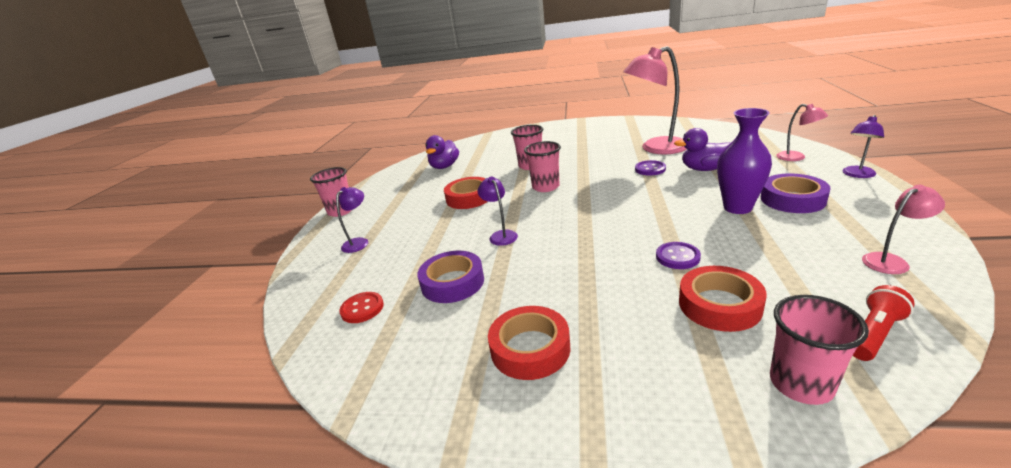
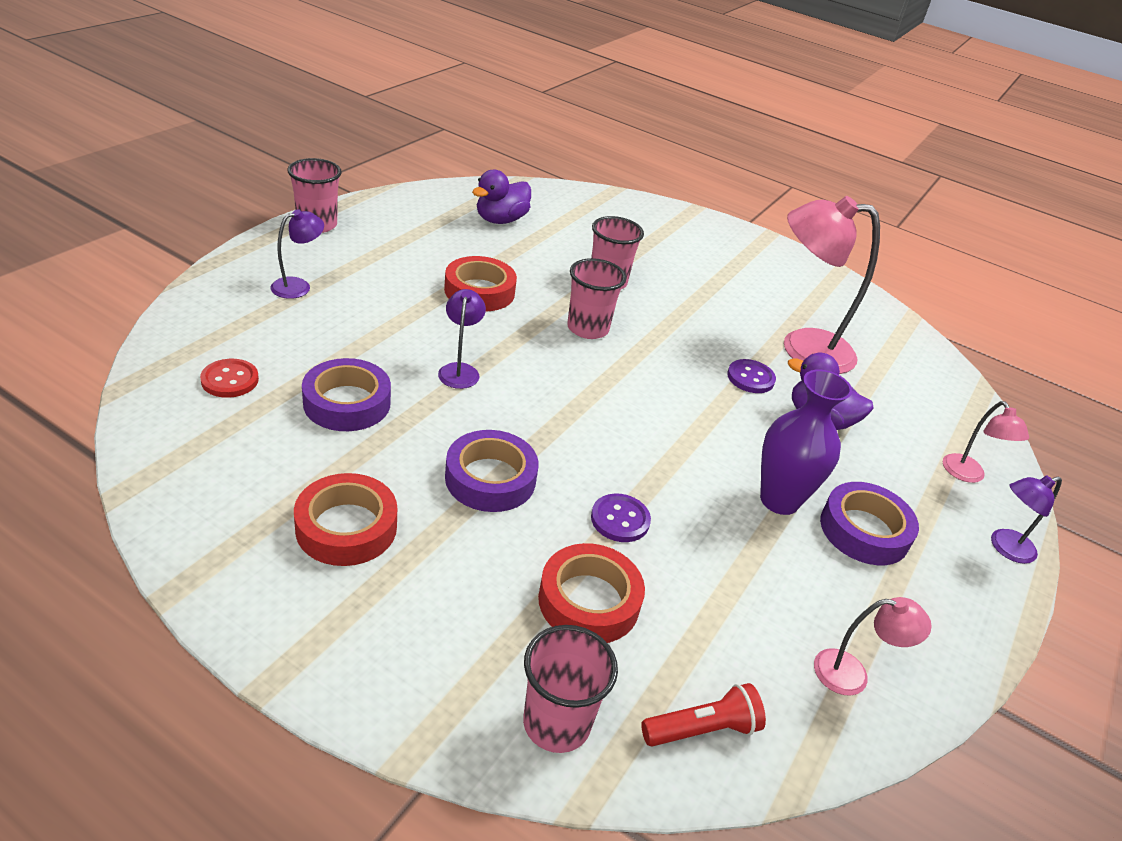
camera: 15 degrees right, 10 degrees up
(583, 275) = (490, 478): none -> purple tape

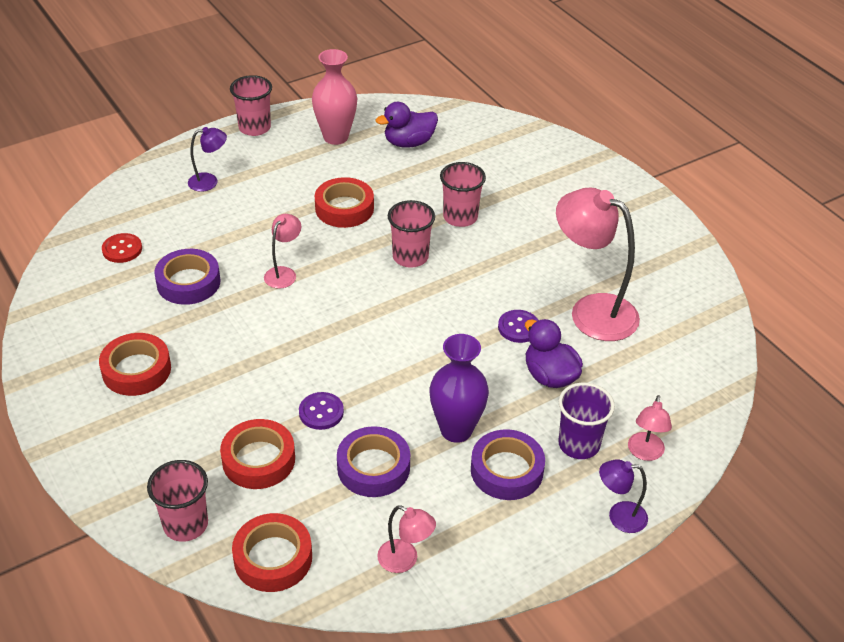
camera: 30 degrees right, 5 degrees up
(418, 223) = (336, 137): none -> pink vase
(460, 370) = (284, 273): purple lamp -> pink lamp
(490, 478) = (250, 360): purple tape -> purple tape (373, 467)
(702, 729) = (273, 558): red flashlight -> red tape
(905, 483) = (579, 444): none -> purple cup

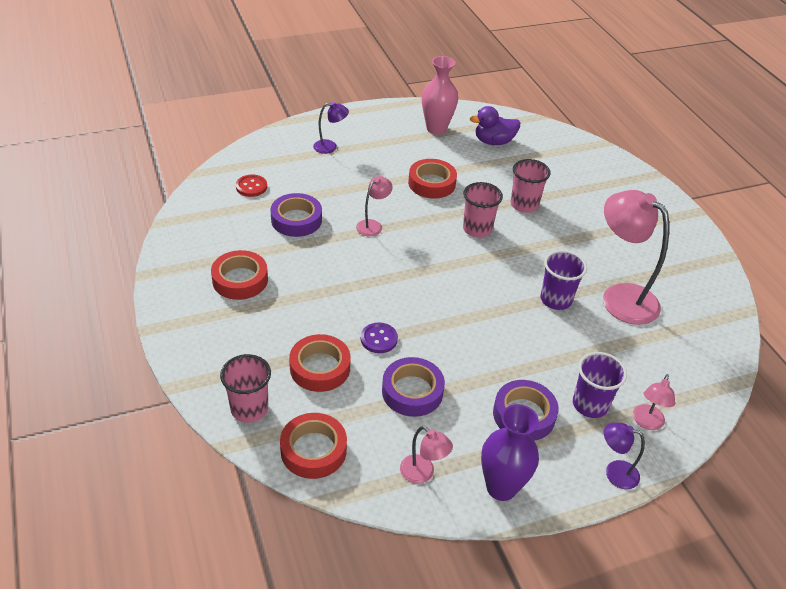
camera: 10 degrees right, 0 degrees up
(254, 128) = (374, 113): pink cup -> none
(456, 430) = (487, 373): purple vase -> purple vase (501, 487)
(518, 327) = (556, 300): purple button -> purple cup
(550, 376) = (575, 343): purple duck -> none

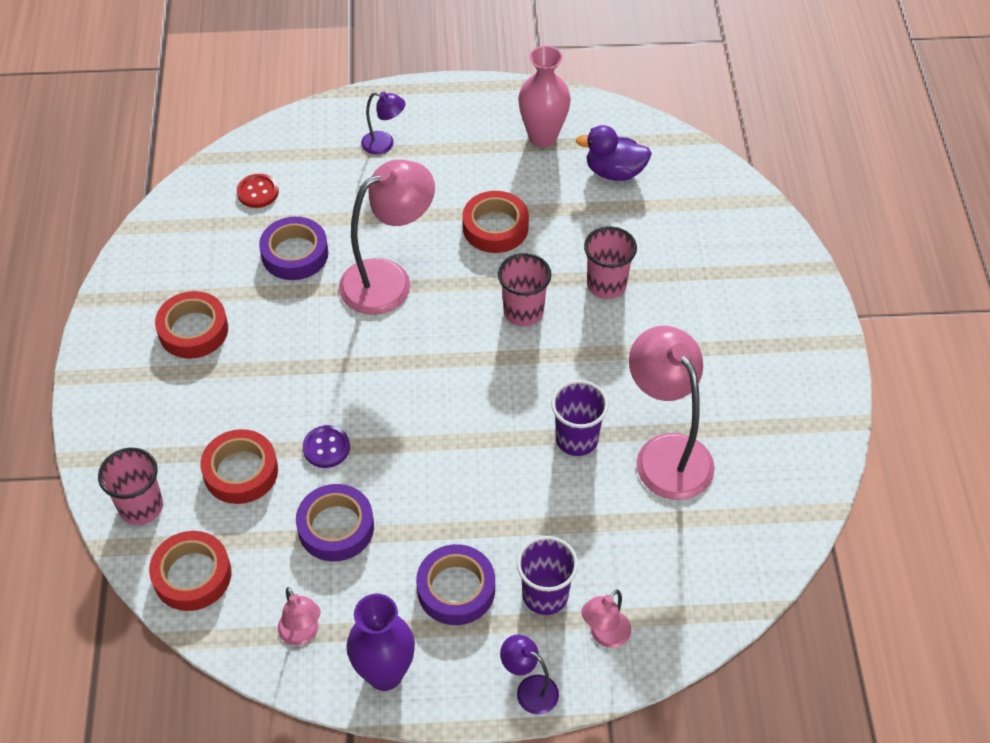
camera: 20 degrees right, 10 degrees up
(373, 225) = (388, 280): pink lamp -> pink lamp, size x2.04

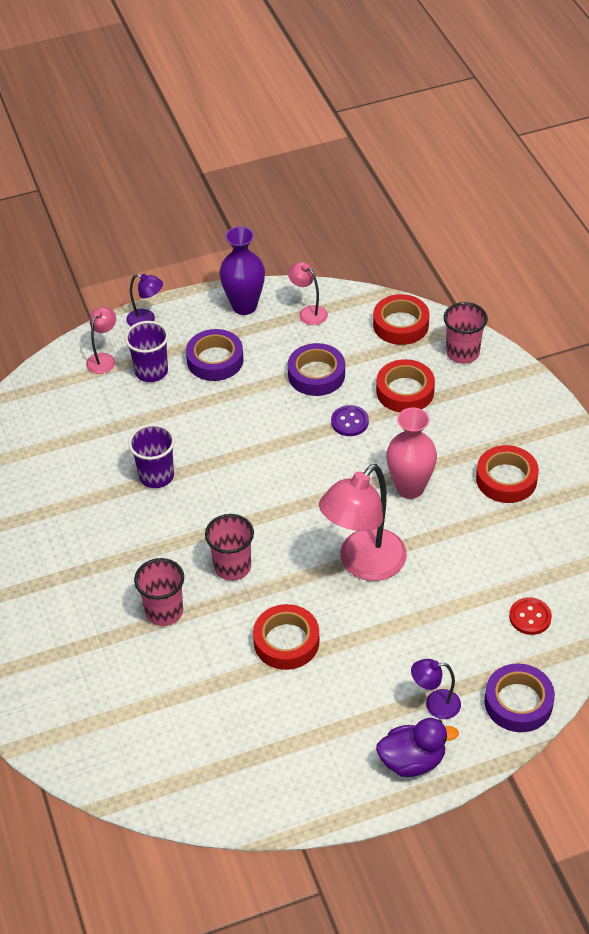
camera: 165 degrees right, 5 degrees down
(295, 254) = (460, 566): purple tape -> purple tape (518, 702)
(543, 136) = (274, 760): pink vase -> pink vase (410, 488)
(614, 172) = (186, 737): purple duck -> purple duck (412, 760)
(666, 453) = (82, 483): pink lamp -> none

